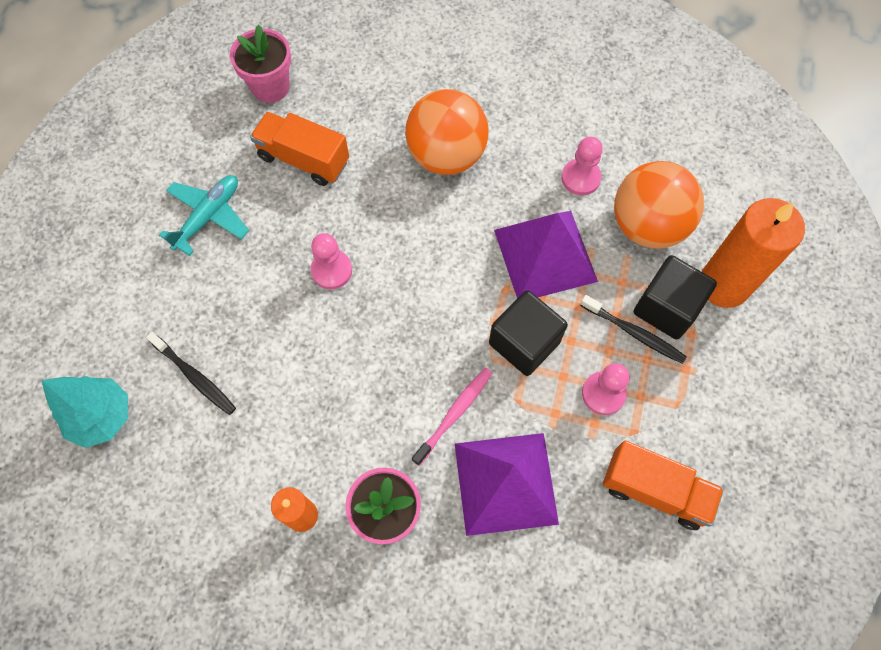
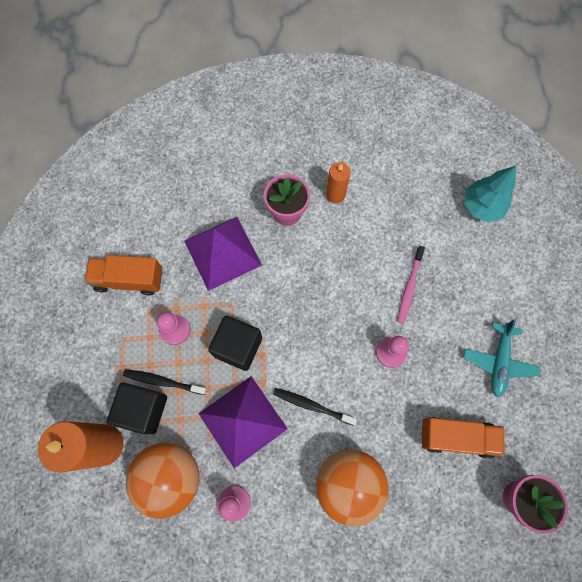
camera: 160 degrees right, 5 degrees up
(194, 376) = (441, 249): black toothbrush -> black toothbrush (312, 406)
(454, 414) = (268, 282): pink toothbrush -> pink toothbrush (409, 287)

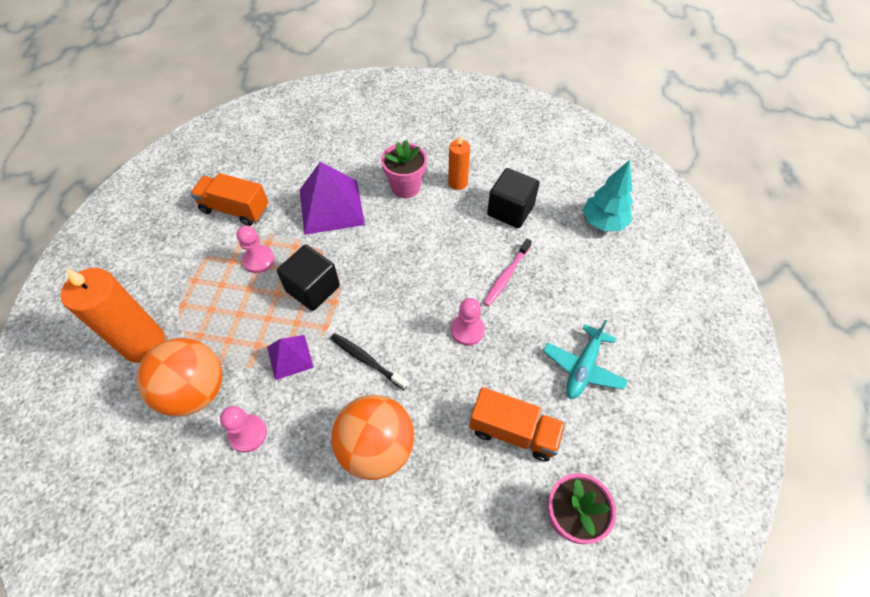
camera: 15 degrees right, 15 degrees down
(143, 410) = (197, 322): black cube -> black cube (510, 210)
(163, 381) = (227, 302): black toothbrush -> none
(242, 421) = (290, 357): purple pyramid -> purple pyramid, size x0.55

